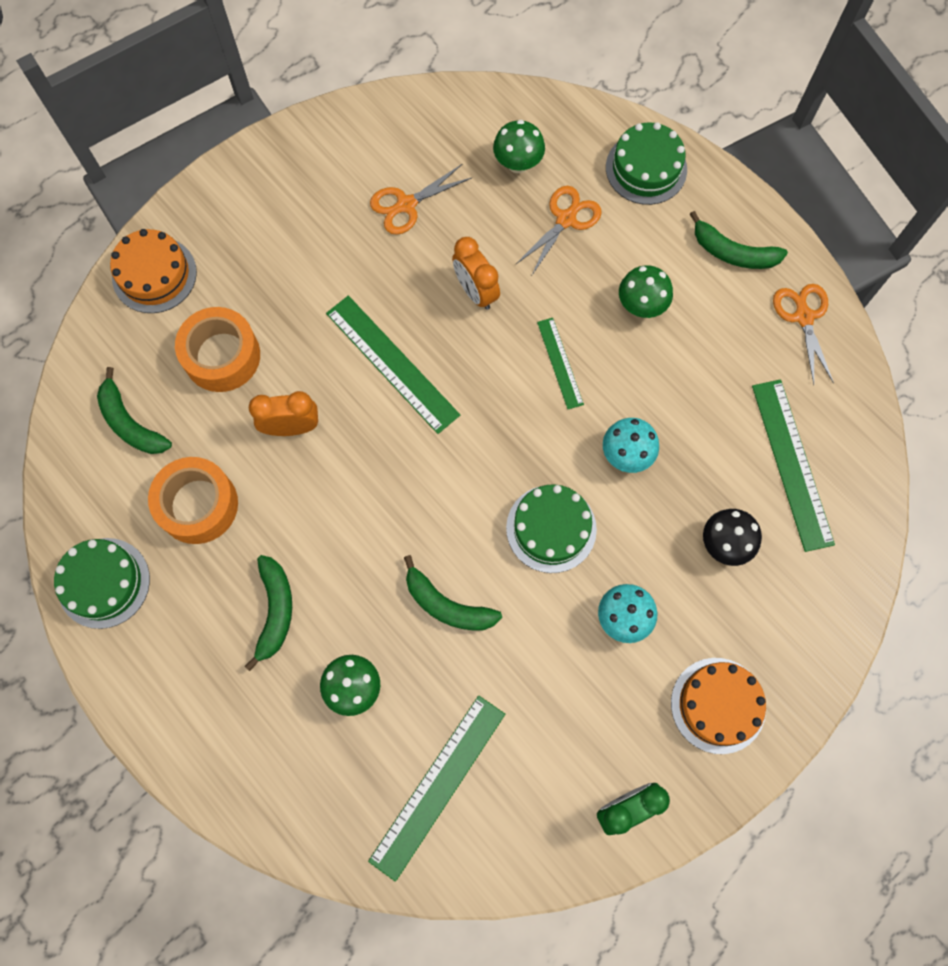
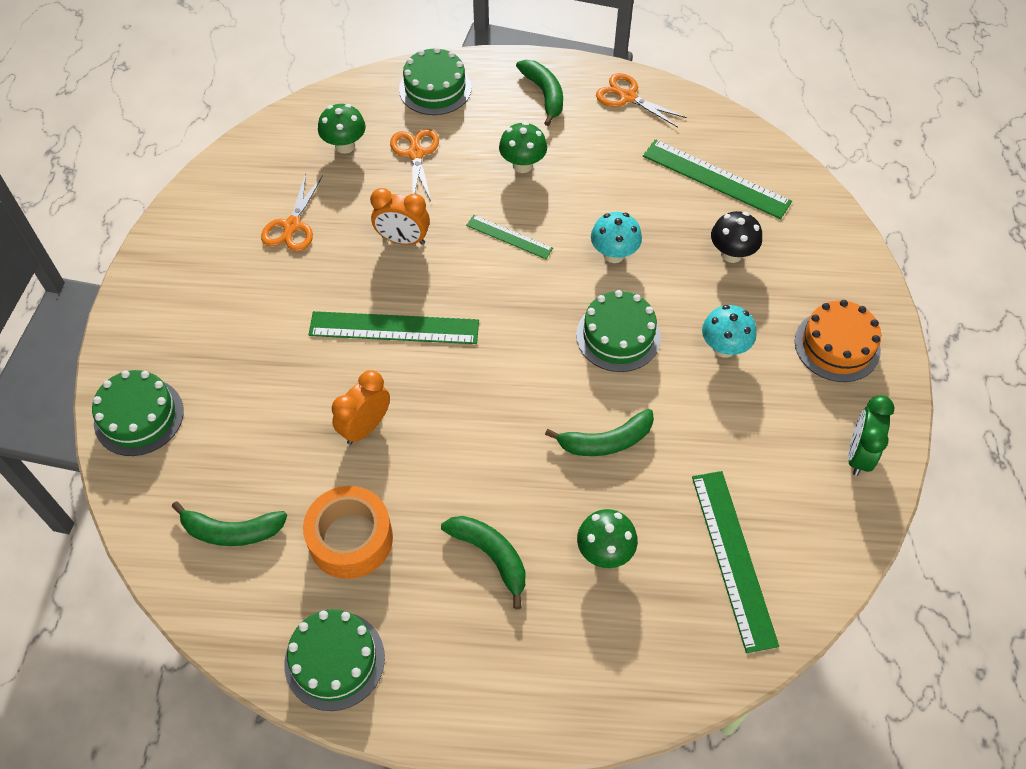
camera: 45 degrees left, 15 degrees down
(154, 274) = (139, 416): orange cake -> green cake
(222, 356) = (257, 426): orange tape -> none
(733, 252) = (544, 94): green banana -> green banana turned 90 degrees counterclockwise

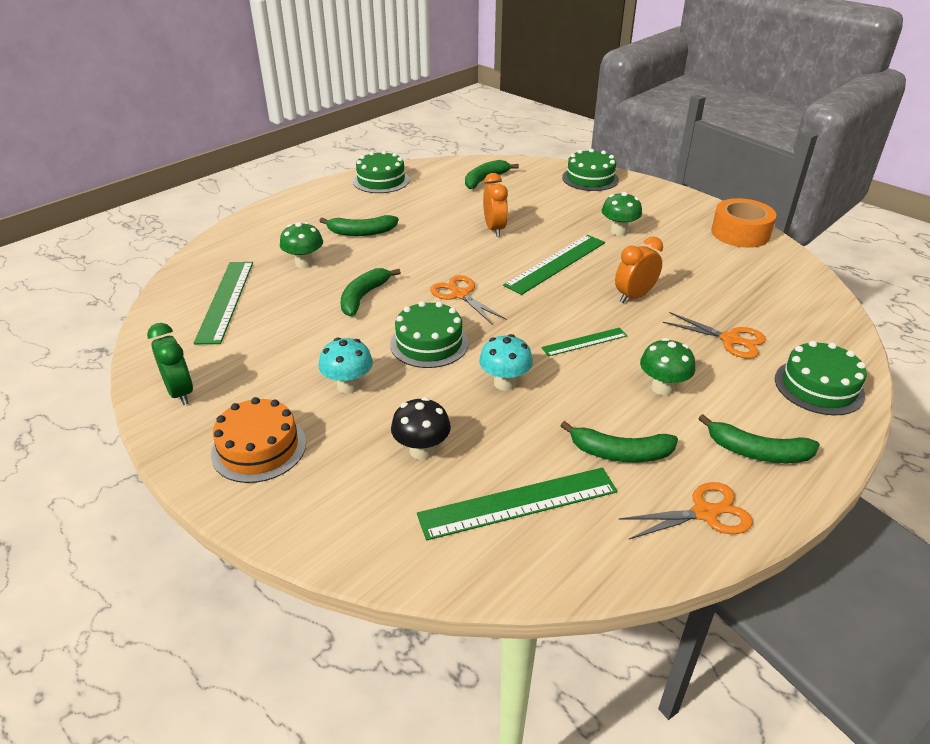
camera: 130 degrees right, 20 degrees down
(292, 226) = (696, 262): orange scissors -> orange scissors (460, 295)
(345, 146) = (770, 311): green mushroom -> green mushroom (618, 231)
(351, 539) = (433, 203): orange tape -> orange tape (740, 233)
(618, 155) = (620, 453): none -> green banana
(733, 558) = (225, 300): green ruler -> green ruler turned 60 degrees clockwise

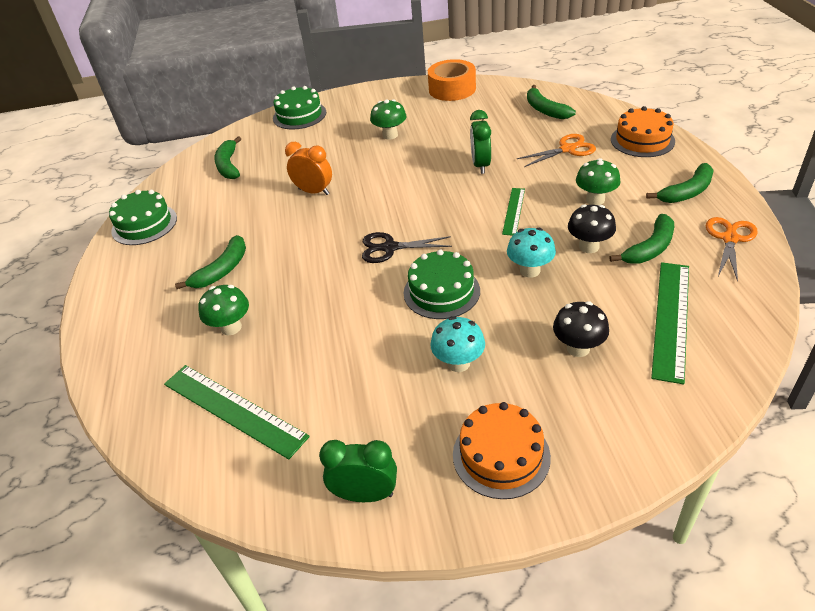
camera: 50 degrees left, 5 degrees up
(363, 297) = (332, 307): green banana -> green banana (545, 110)
(460, 295) = (390, 248): orange scissors -> black scissors
(556, 263) = (400, 182): green ruler -> none
(579, 409) = (589, 246): none -> black mushroom
(634, 296) = (480, 165): orange clock -> green clock
(819, 387) = (642, 140): green cake -> orange cake

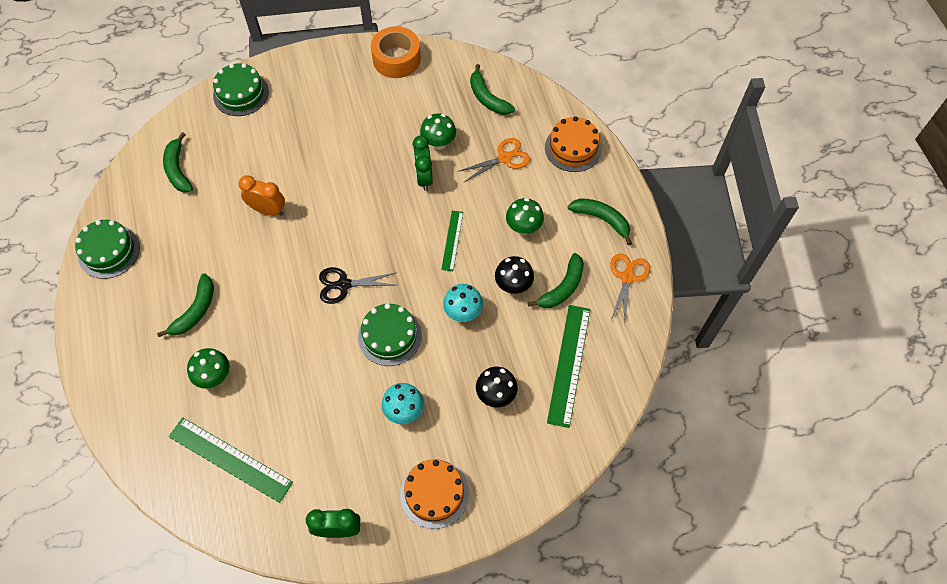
camera: 10 degrees left, 20 degrees up
(390, 135) = (336, 130): green mushroom -> green mushroom (438, 143)
(686, 192) = (602, 219): green banana -> green banana turned 105 degrees counterclockwise

